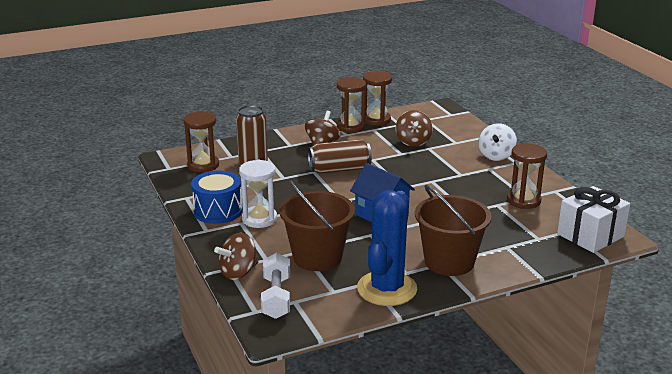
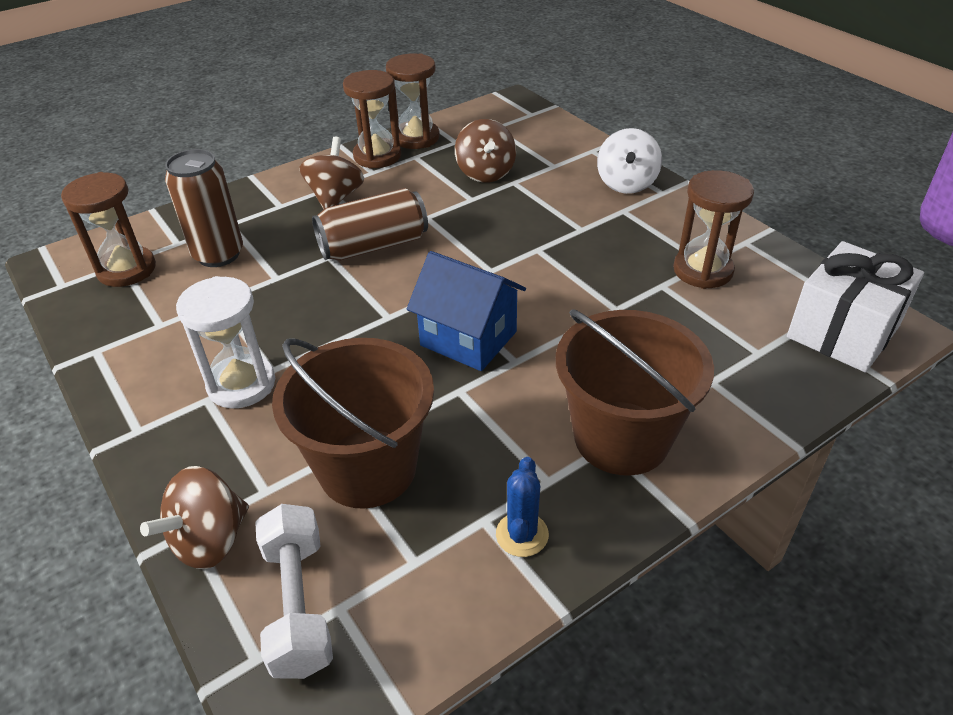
camera: 10 degrees left, 15 degrees up
(218, 211) = (159, 376): blue drum -> none
(387, 289) = (522, 534): blue cactus -> blue cactus, size x0.43

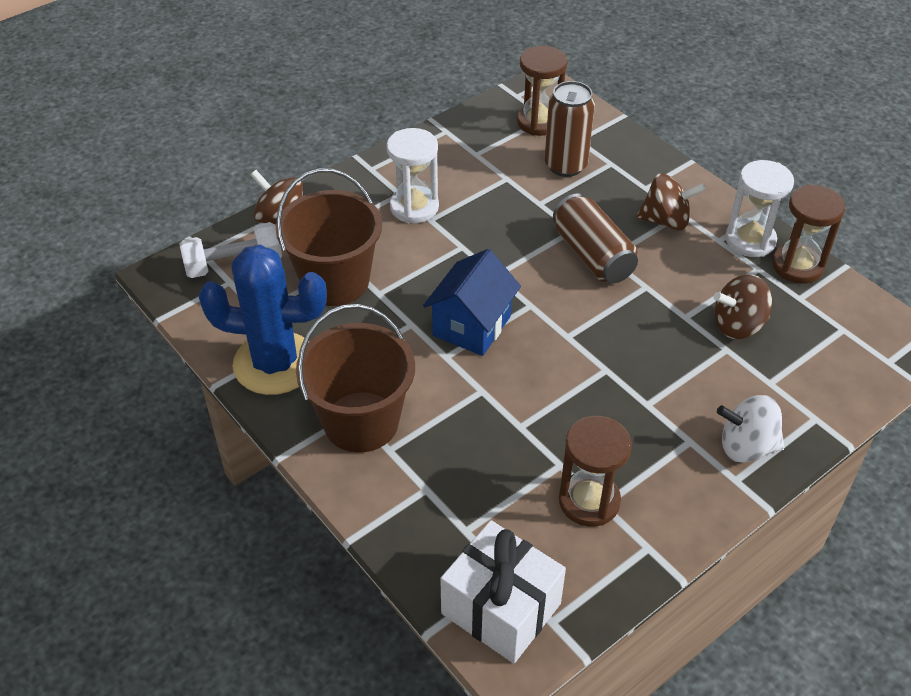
camera: 85 degrees right, 5 degrees up
(377, 156) = (750, 240): brown hourglass -> white hourglass
(522, 534) = (275, 363): blue cactus -> blue cactus, size x2.31

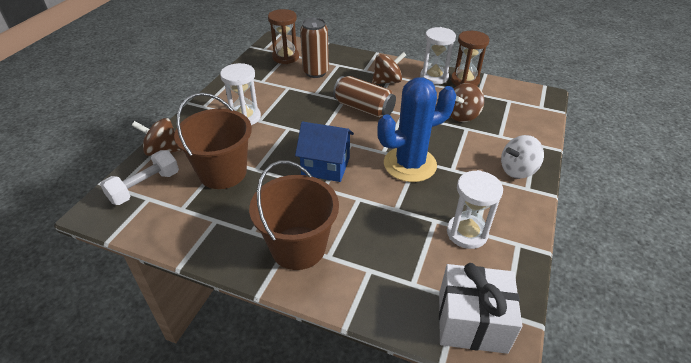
camera: 30 degrees left, 5 degrees down
(275, 363) = (214, 236): blue cactus -> blue cactus (410, 164)
(471, 326) = (325, 166): blue house -> blue house turned 75 degrees counterclockwise
(589, 501) = (467, 233): brown hourglass -> white hourglass

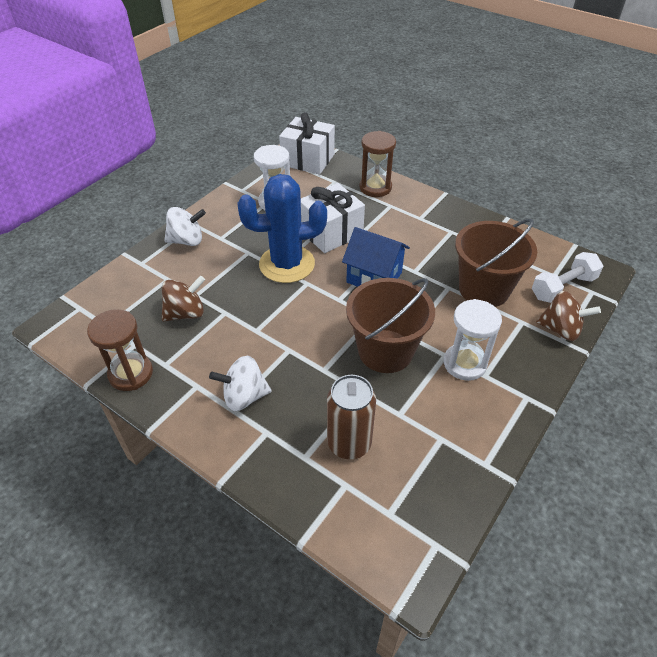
camera: 165 degrees left, 5 degrees up
(285, 57) = (395, 503): brown hourglass -> brown hourglass (375, 187)
(298, 247) = (413, 214): brown bucket -> brown bucket (385, 351)
(363, 108) = (302, 348): brown can -> none
(384, 205) = (331, 232): none -> white gift
(387, 81) = (244, 396): brown spinning top -> white spinning top
(434, 77) = (169, 391): white hourglass -> none

